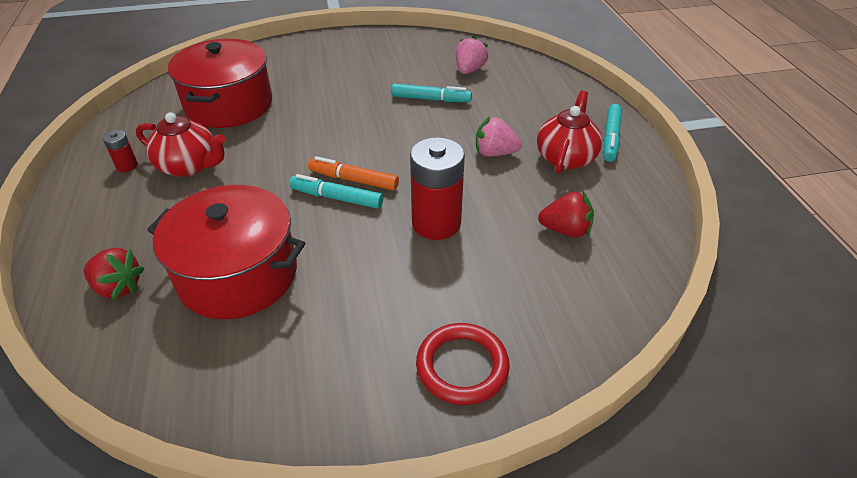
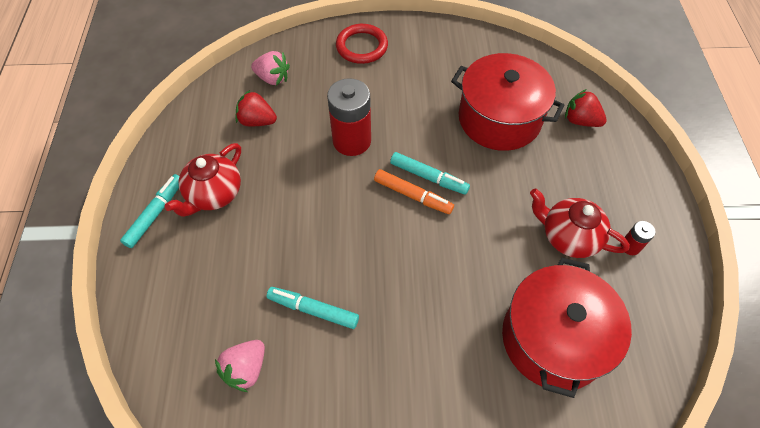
camera: 170 degrees left, 15 degrees up
(494, 153) = (276, 210): pink strawberry -> pink strawberry (273, 78)

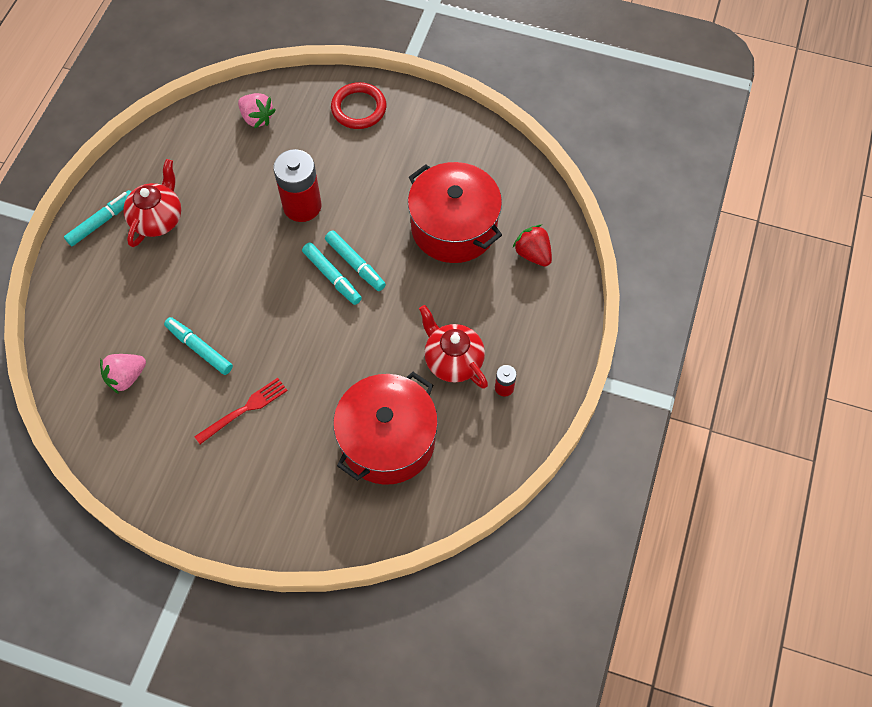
camera: 20 degrees right, 5 degrees up
(214, 194) = (158, 219): red teapot -> red teapot turned 150 degrees clockwise
(257, 121) = (224, 159): red strawberry -> none
(391, 359) = (244, 409): none -> red fork
(413, 195) = (332, 277): orange marker -> turquoise marker

